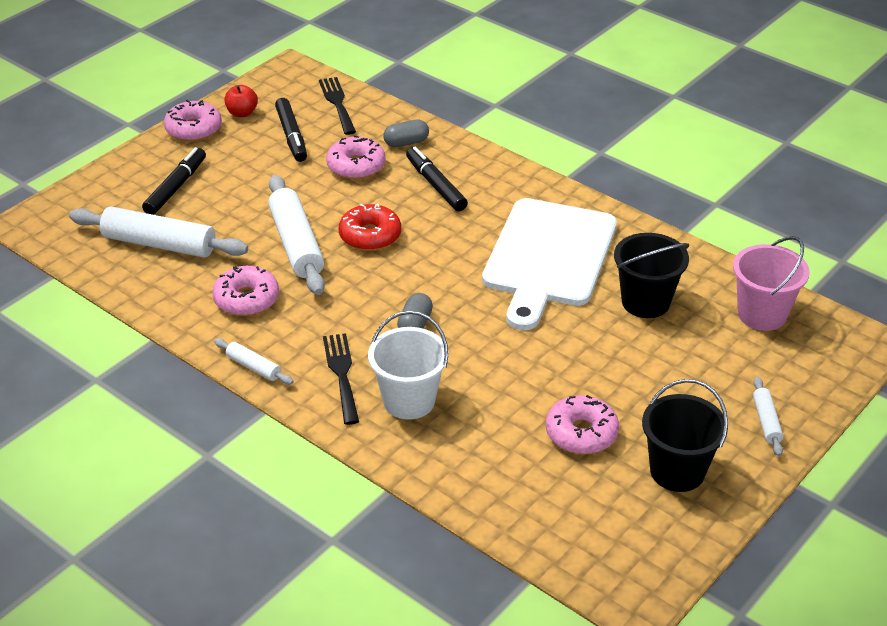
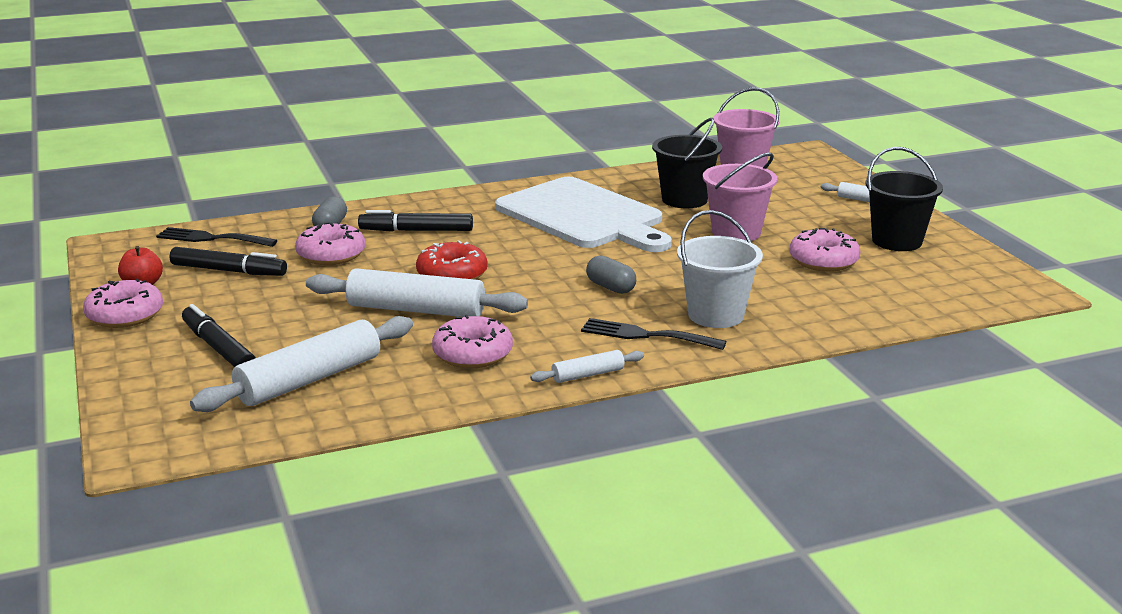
camera: 60 degrees left, 15 degrees down
(597, 358) = (736, 233): none -> pink bucket

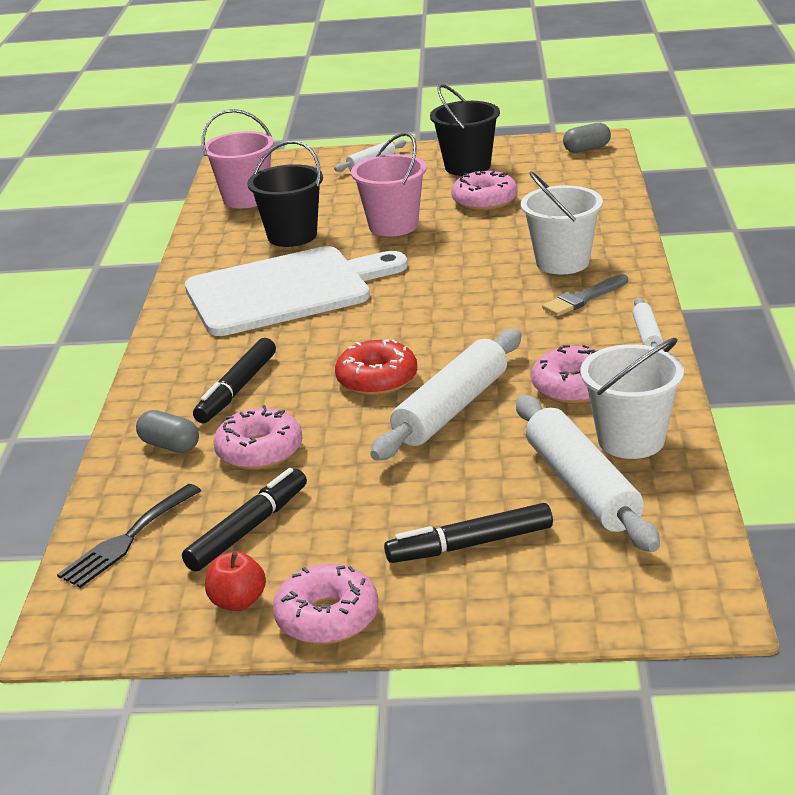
camera: 65 degrees left, 5 degrees up
(390, 391) = (631, 440): none -> white bucket
(610, 287) = (471, 300): grey capsule -> grey capsule (587, 149)
(646, 335) = (583, 298): black fork -> grey brush

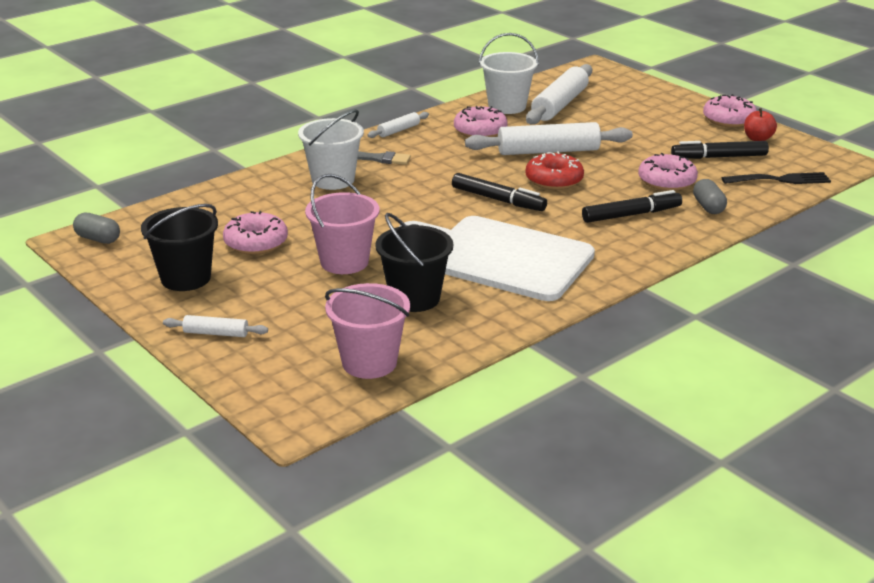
camera: 135 degrees left, 0 degrees up
(470, 544) = (637, 111): black marker -> black marker (498, 200)

